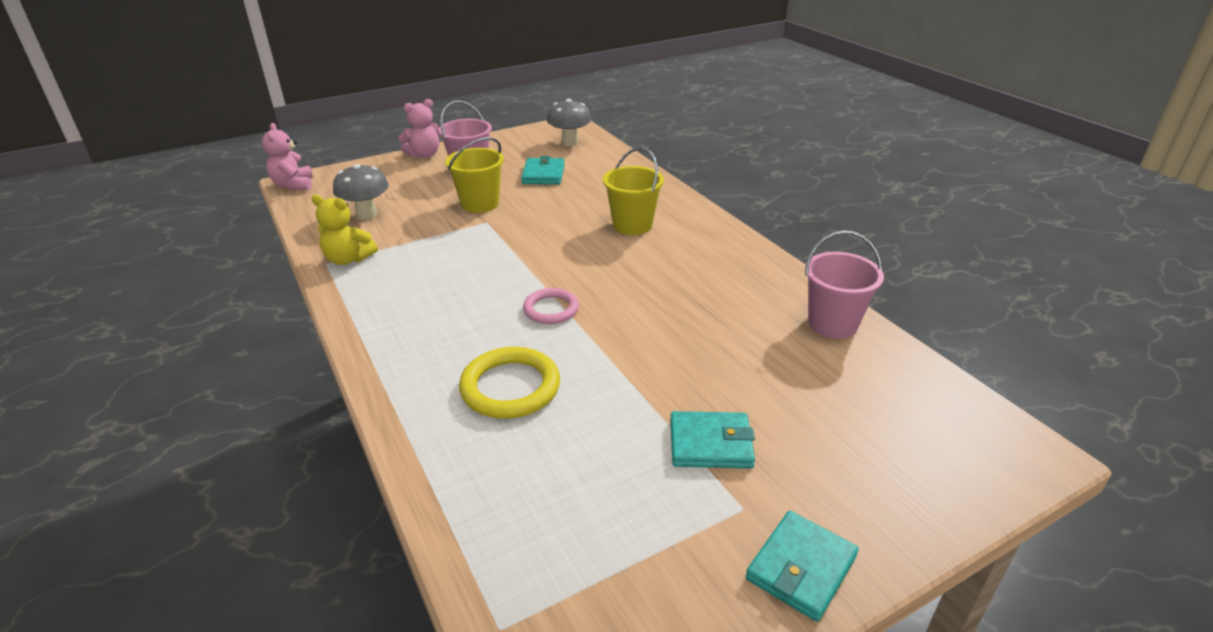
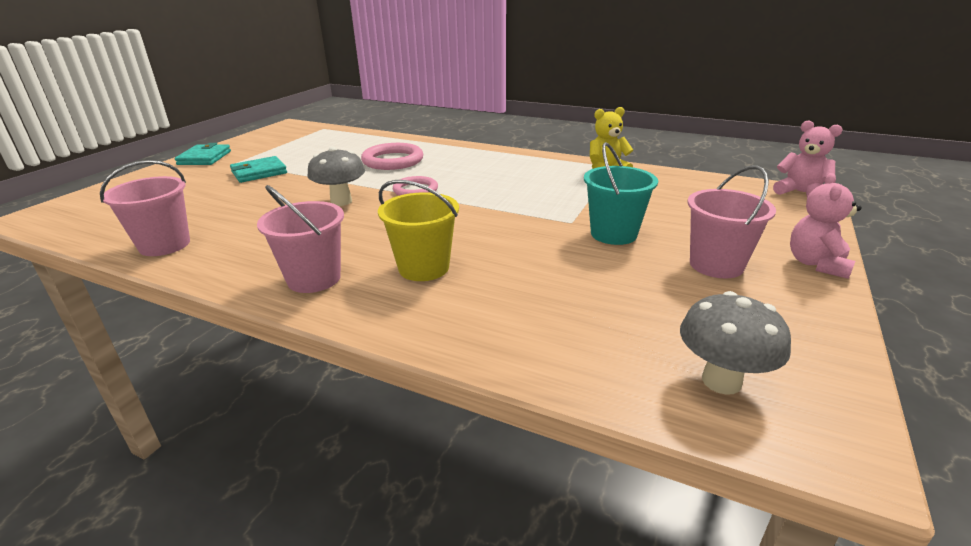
camera: 145 degrees right, 5 degrees down
(367, 214) = (677, 195): grey mushroom -> grey mushroom (341, 201)
(480, 204) = (613, 234): yellow bucket -> turquoise bucket
(510, 387) = (393, 160): yellow ring -> pink ring
(543, 174) = (628, 294): turquoise wallet -> none
(711, 243) = (314, 278): none -> pink bucket

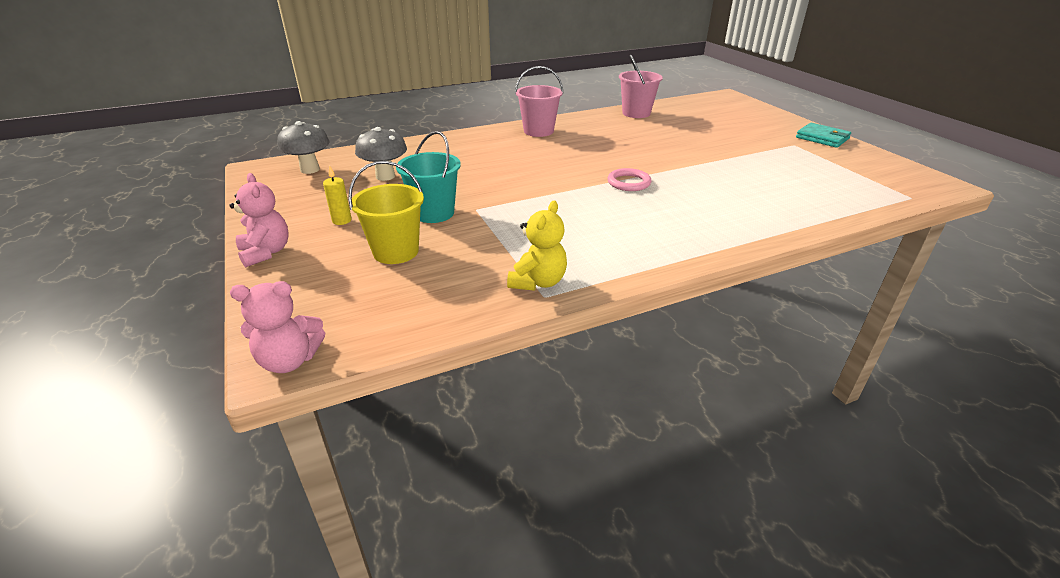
camera: 130 degrees right, 5 degrees up
(259, 172) = (752, 147): turquoise wallet -> none
(341, 201) = (641, 157): grey mushroom -> grey mushroom (385, 176)
(393, 160) = (726, 196): pink ring -> none
(423, 268) = (504, 152): yellow bucket -> yellow bucket (396, 251)
(716, 265) = (342, 220): pink bucket -> yellow candle

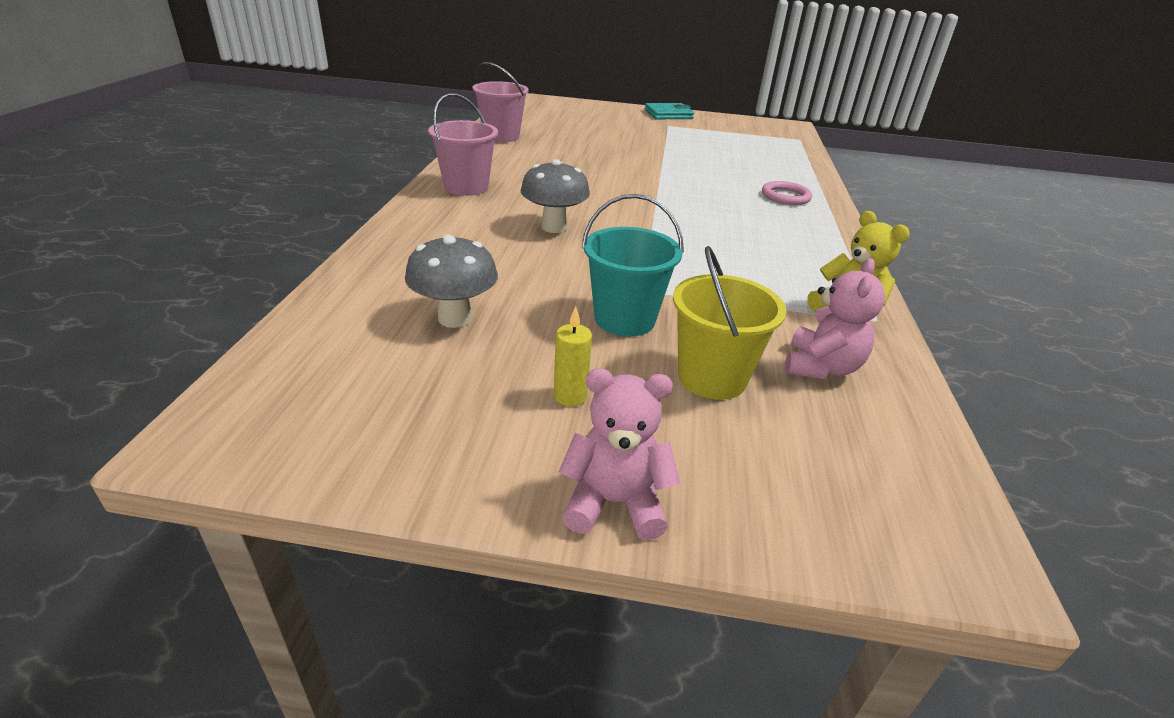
camera: 60 degrees left, 0 degrees up
(289, 360) = (963, 544): pink teddy bear -> pink teddy bear (821, 367)
(310, 169) = (316, 377): grey mushroom -> grey mushroom (554, 227)
(628, 182) = (668, 201): pink ring -> pink ring (785, 196)

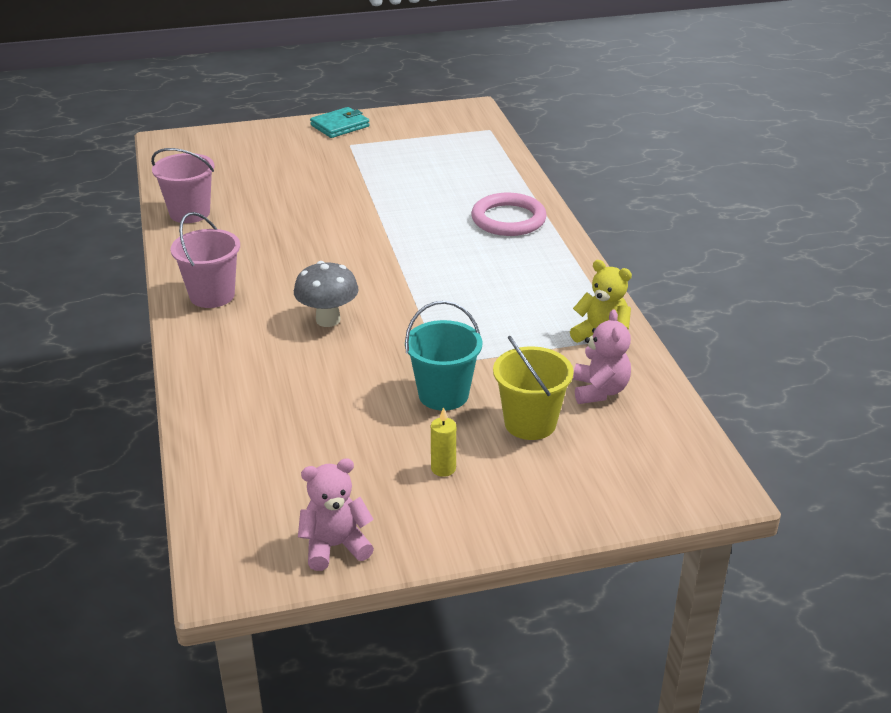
camera: 20 degrees left, 0 degrees up
(455, 318) = (316, 435): grey mushroom -> none
(614, 502) = (513, 526): pink teddy bear -> pink teddy bear (335, 546)
(785, 196) = (508, 219): pink ring -> pink ring, size x1.56

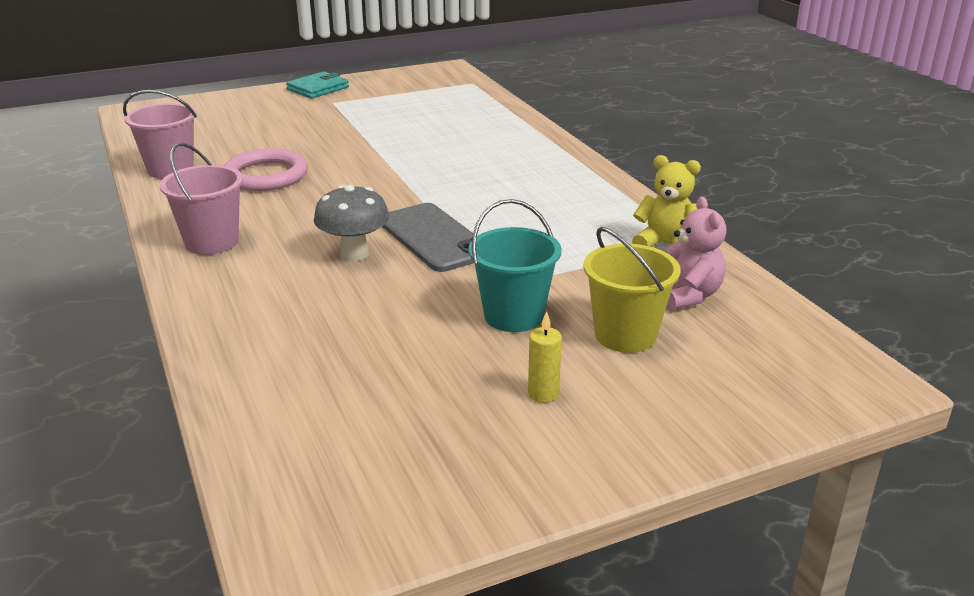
camera: 10 degrees left, 5 degrees down
(335, 546) = (437, 501): pink teddy bear -> none
(400, 309) = (434, 238): none -> grey phone
(508, 219) = (520, 151): pink ring -> pink ring (265, 176)

